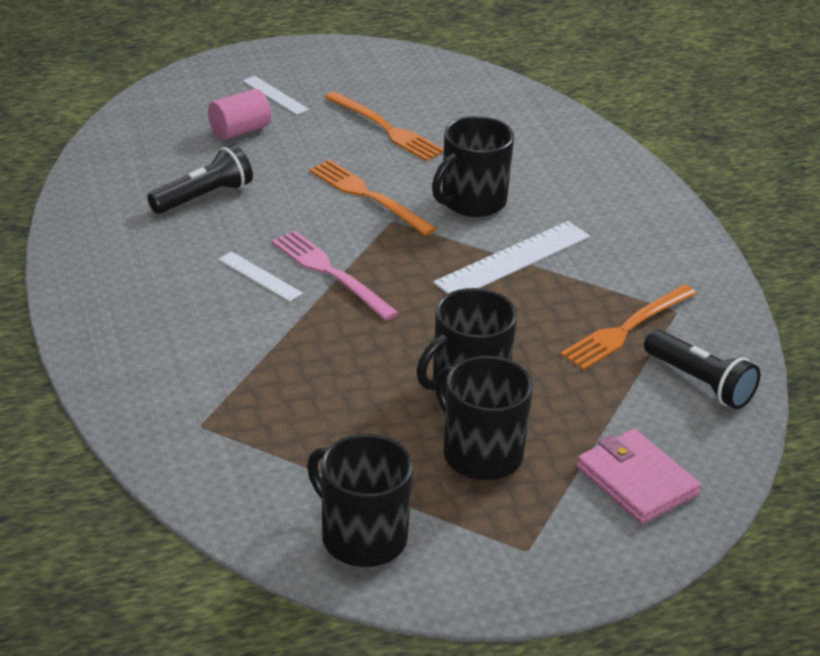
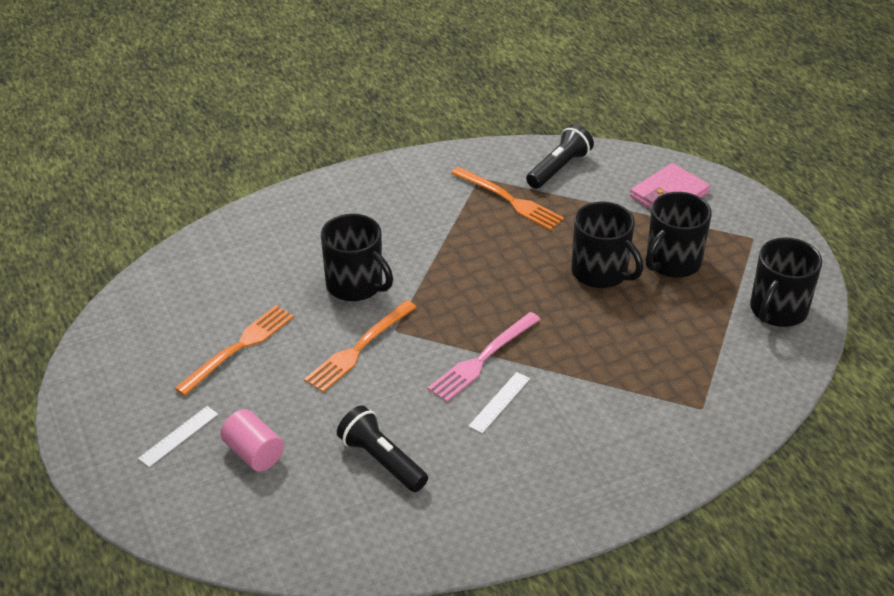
camera: 95 degrees left, 5 degrees up
(513, 259) = (436, 258): white ruler -> none

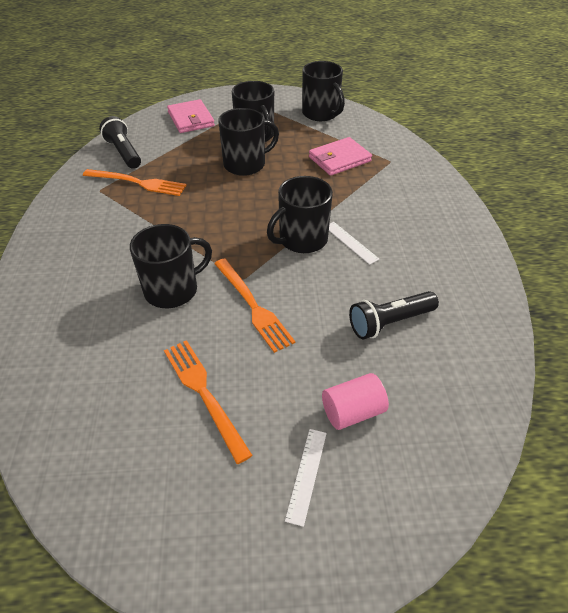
camera: 70 degrees left, 5 degrees up
(178, 436) = (306, 474): white ruler -> white ruler turned 45 degrees clockwise
(482, 359) = (302, 239): pink fork -> black mug
(509, 200) = (138, 183): orange fork -> orange fork turned 45 degrees clockwise
(670, 355) = (339, 159): none -> pink wallet

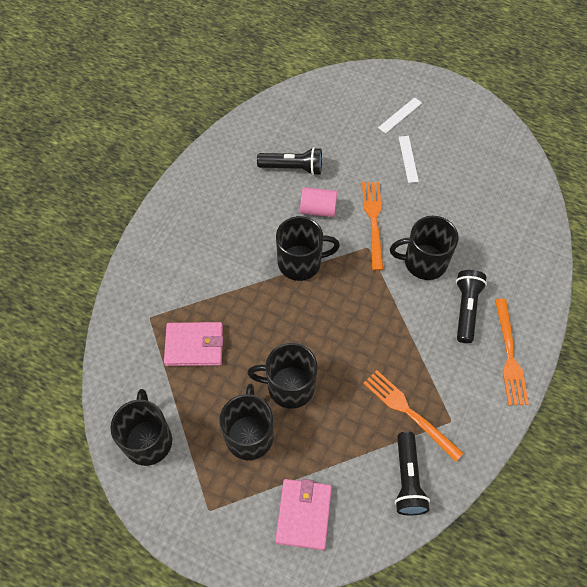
camera: 150 degrees left, 15 degrees up
(109, 267) = (466, 309): none -> black flashlight
(204, 393) = (433, 177): orange fork -> orange fork (509, 355)
(351, 242) = (266, 241): white ruler -> white ruler (408, 159)
(352, 411) = (356, 131): pink cylinder -> pink cylinder (318, 209)

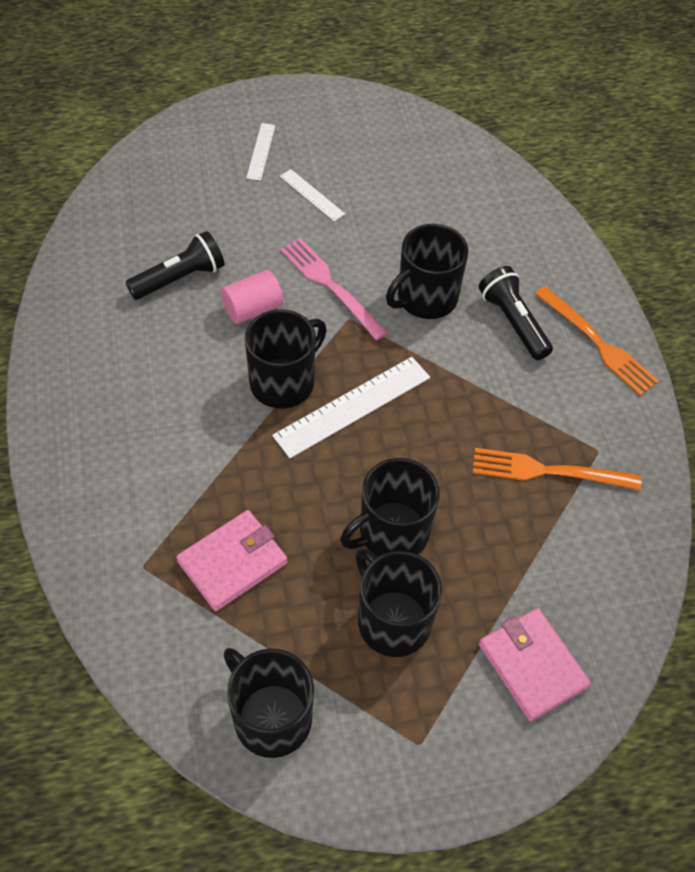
camera: 40 degrees left, 5 degrees down
(327, 300) = (352, 406): none -> white ruler
(373, 221) = (330, 285): orange fork -> pink fork
(407, 479) = (608, 544): black flashlight -> none

